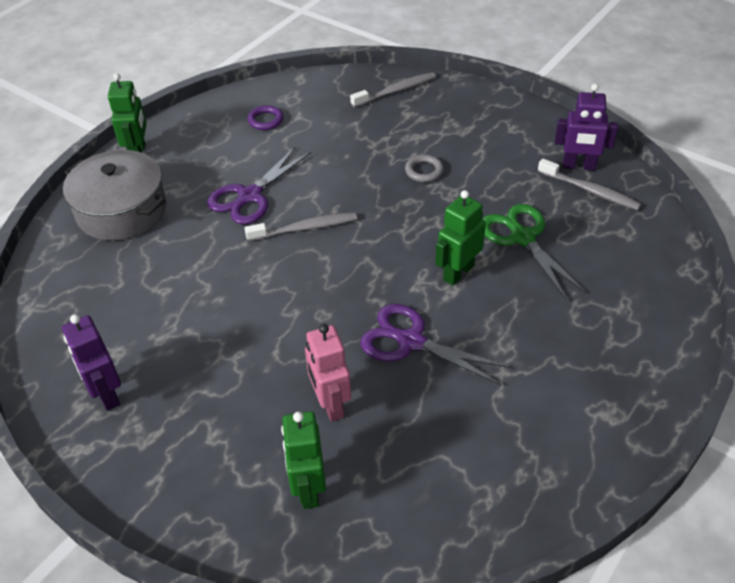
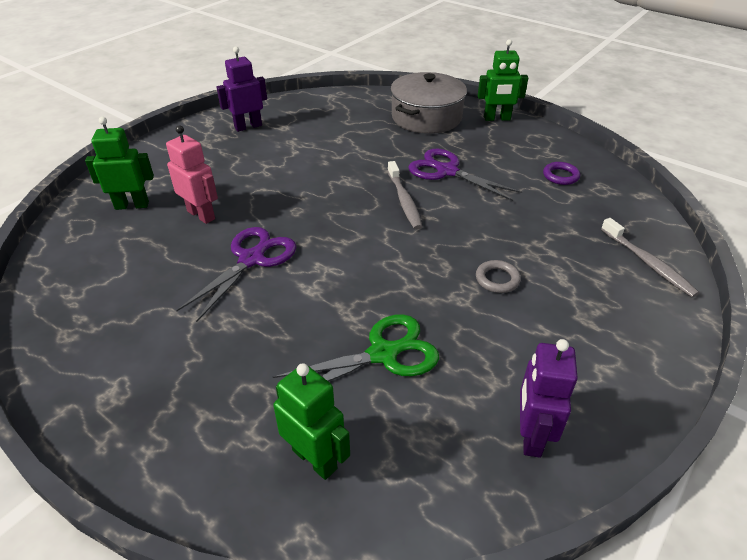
camera: 90 degrees right, 5 degrees down
(330, 404) = (201, 215): pink robot -> pink robot turned 60 degrees clockwise
(458, 273) = (333, 295): green robot -> green robot (315, 459)
(590, 190) = (477, 441): grey toothbrush -> none

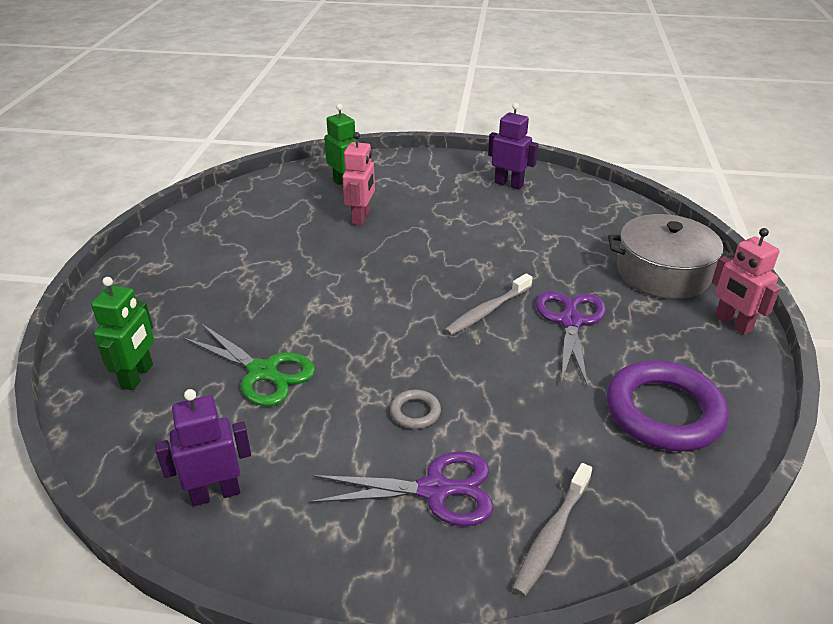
camera: 60 degrees right, 5 degrees down
(252, 259) = (328, 262): purple scissors -> purple scissors (436, 490)
(497, 118) = (732, 324): green robot -> pink robot
(560, 176) = (664, 412): purple ring -> purple ring, size x2.29

